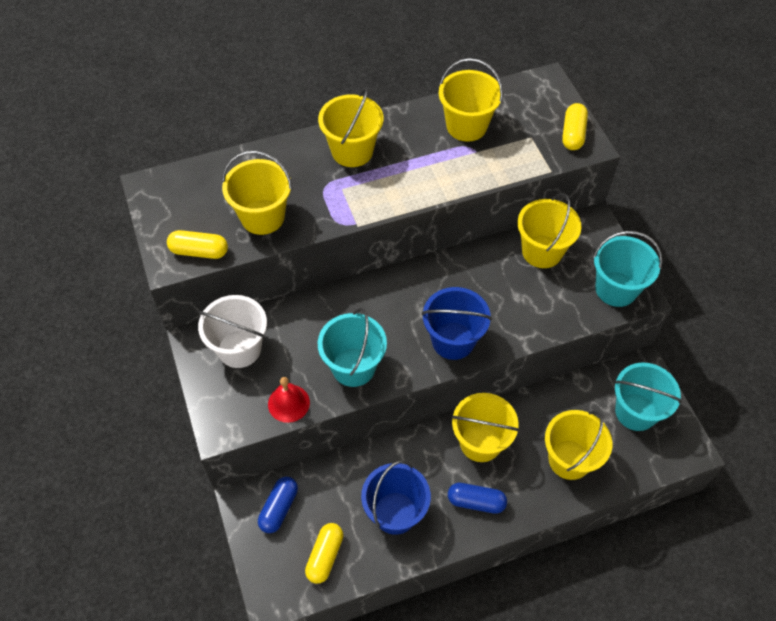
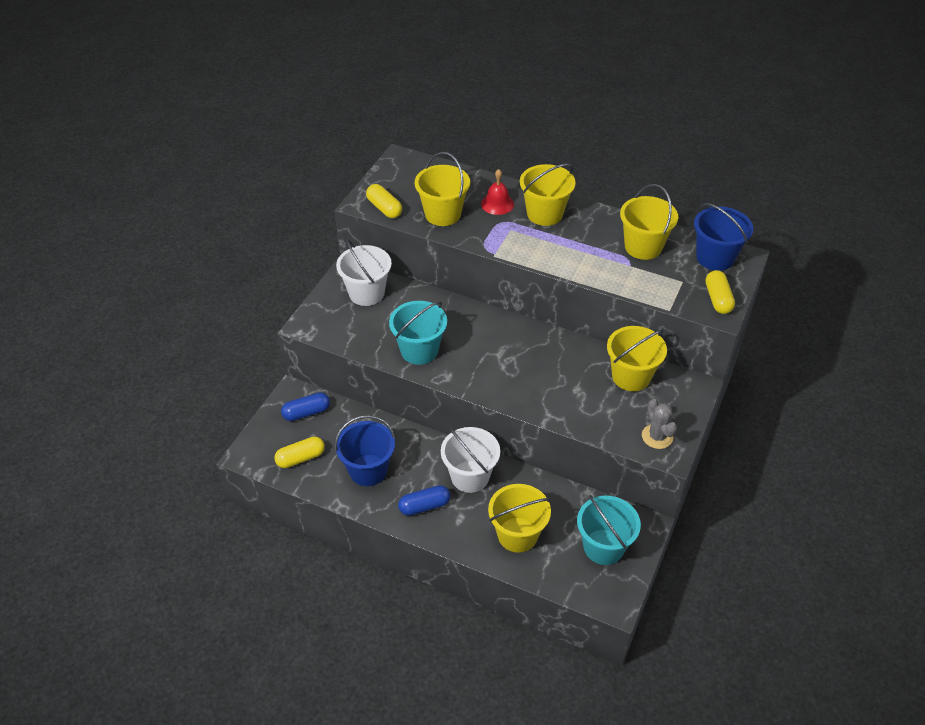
camera: 45 degrees right, 10 degrees down
(288, 403) = (358, 341): red bell -> red bell (497, 204)
(453, 340) = (500, 382): blue bucket -> blue bucket (715, 257)
(476, 502) = (424, 506): blue capsule -> blue capsule turned 75 degrees counterclockwise
(480, 442) = (470, 476): yellow bucket -> white bucket
(573, 134) = (718, 299): yellow capsule -> yellow capsule turned 60 degrees counterclockwise
(616, 289) = (657, 436): turquoise bucket -> grey cactus

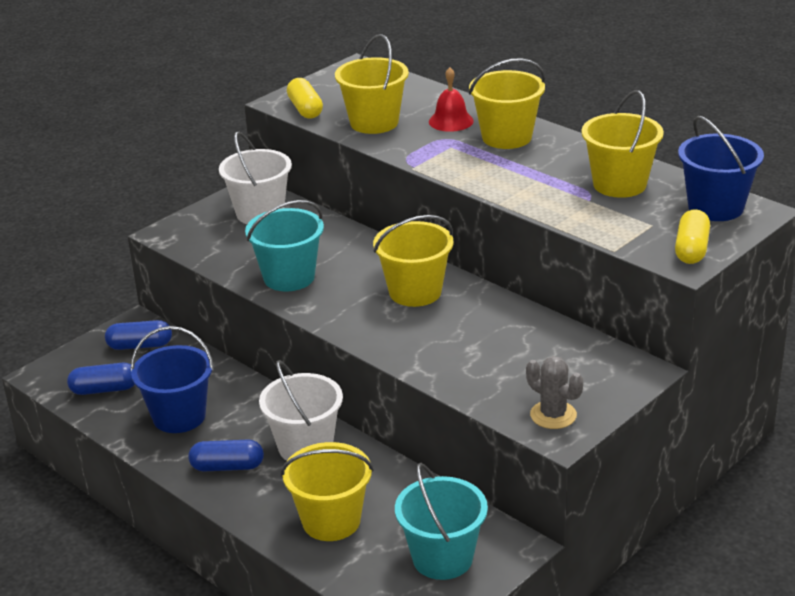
camera: 20 degrees right, 15 degrees down
(300, 458) = (104, 389): yellow capsule -> blue capsule
(631, 376) = (555, 346): yellow bucket -> yellow bucket (415, 292)
(657, 436) = (553, 415): grey cactus -> grey cactus turned 45 degrees counterclockwise

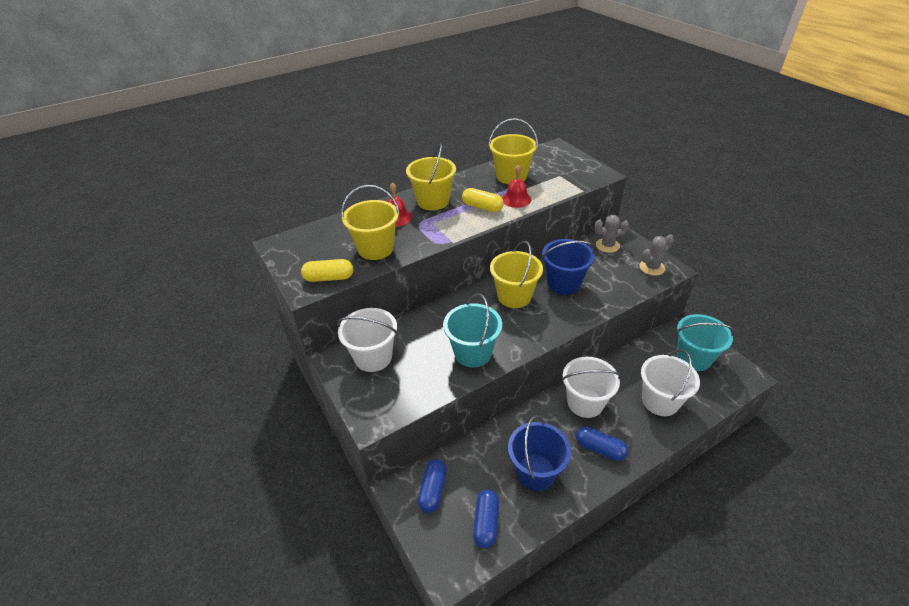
camera: 75 degrees left, 10 degrees up
(227, 467) = (600, 449): blue capsule -> blue capsule turned 75 degrees counterclockwise
(331, 521) = (660, 401): yellow bucket -> white bucket
(551, 197) = (516, 199): none -> red bell
(594, 364) = (607, 245): none -> grey cactus
(691, 249) = (588, 170): yellow capsule -> yellow capsule (482, 207)
(715, 207) = (548, 156): blue bucket -> blue bucket (563, 283)

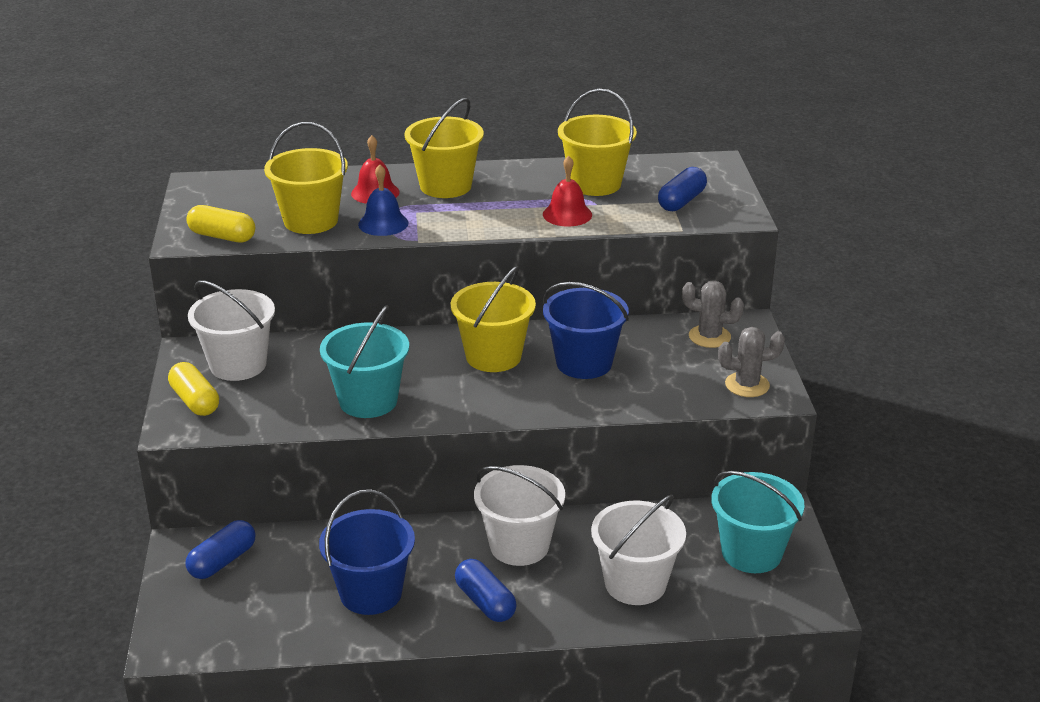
camera: 25 degrees right, 10 degrees down
(421, 237) = (383, 223): none -> blue bell
(482, 207) = (506, 211): yellow capsule -> yellow capsule (195, 401)
(486, 523) = (257, 617): blue capsule -> blue capsule (681, 201)

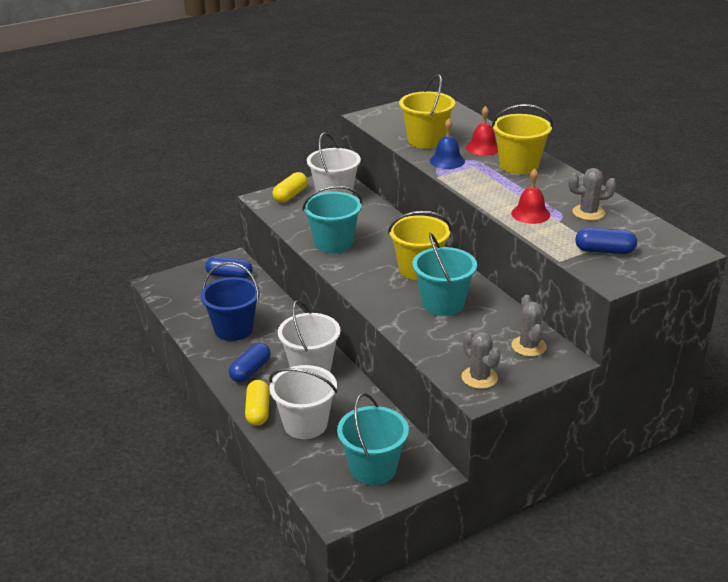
camera: 65 degrees right, 0 degrees up
(222, 236) = (381, 124): yellow capsule -> yellow capsule (258, 411)
(584, 363) = (443, 304): blue bucket -> turquoise bucket
(595, 184) = (588, 213): yellow bucket -> grey cactus

